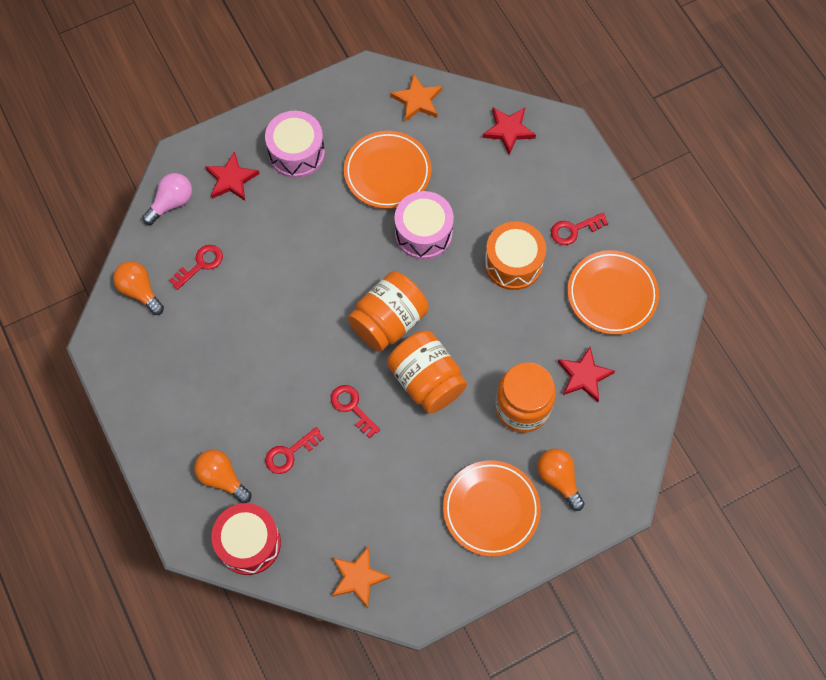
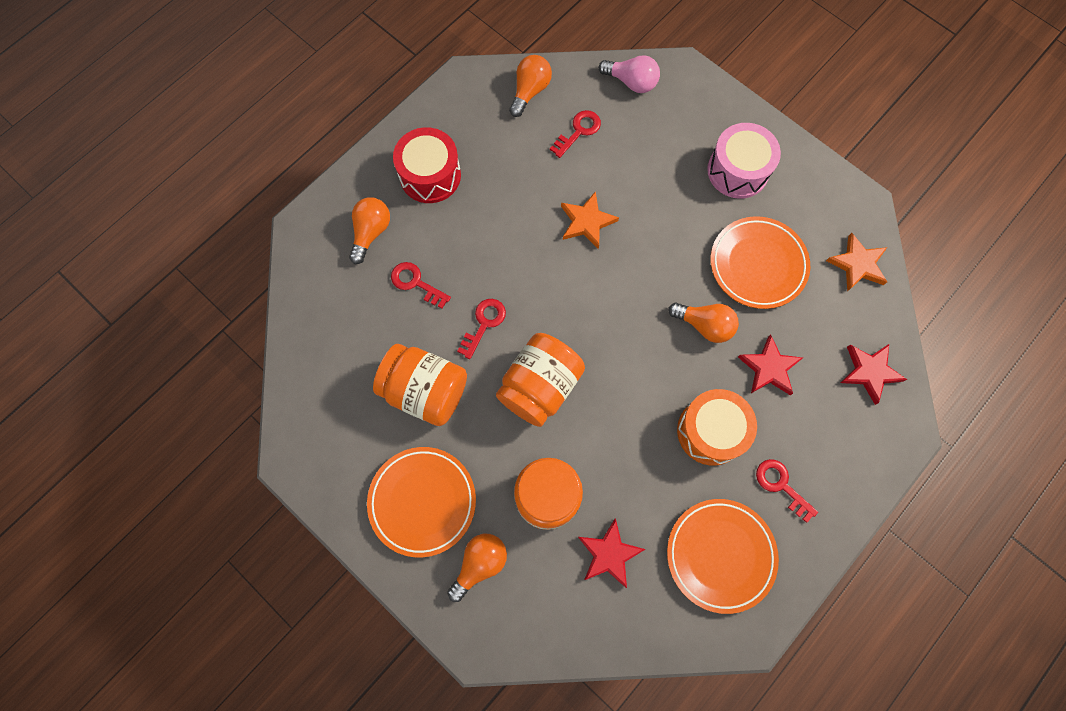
camera: 70 degrees right, 5 degrees up
(200, 264) = (578, 131): red key -> red key turned 75 degrees counterclockwise
(231, 179) = (680, 123): red star -> red star (769, 368)
(249, 543) = (315, 280): red drum -> red drum (430, 175)
(358, 577) = (311, 393): orange star -> orange star (587, 222)
(389, 321) = (590, 326): orange jar -> orange jar (425, 391)
(423, 233) = (704, 325): pink drum -> orange light bulb

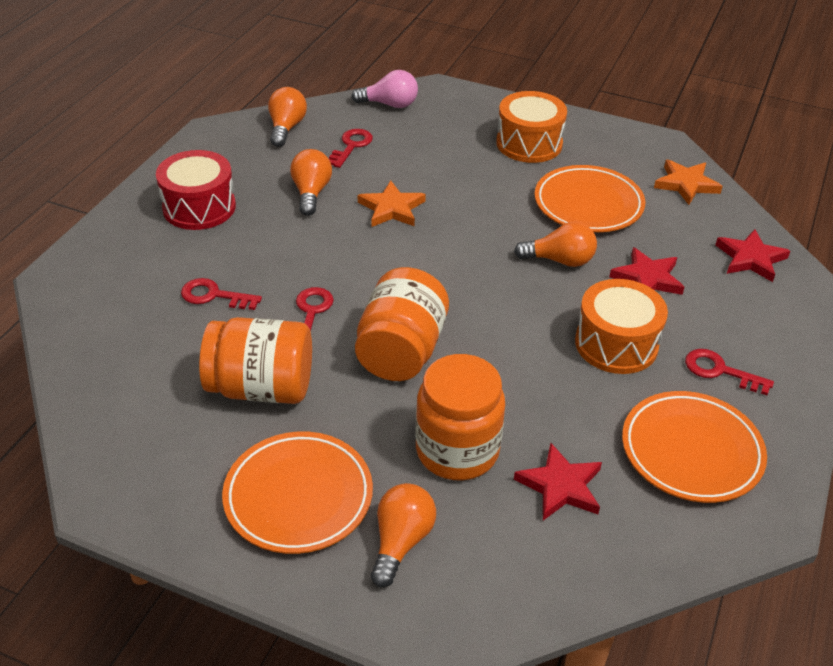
camera: 20 degrees left, 30 degrees down
(371, 232) = (144, 265): orange light bulb -> orange light bulb (311, 193)
(738, 171) = (529, 143): pink drum -> orange drum

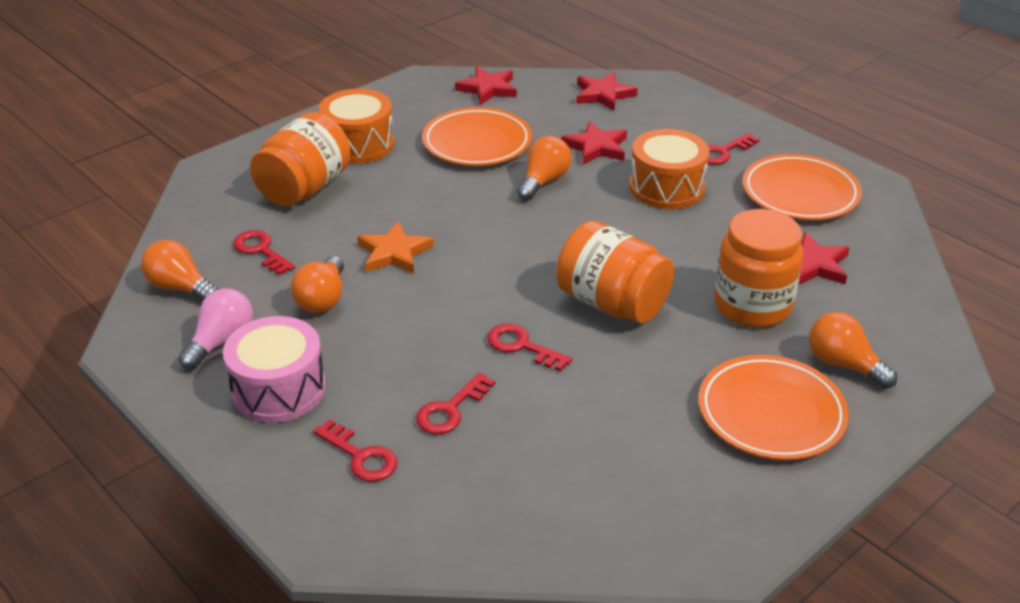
camera: 65 degrees left, 5 degrees down
(145, 267) = (360, 456): none -> red key
(199, 207) = (278, 389): red drum -> pink drum
(261, 388) = (615, 405): orange jar -> orange jar (305, 188)
(311, 193) = (322, 299): orange light bulb -> orange light bulb turned 105 degrees counterclockwise
(389, 104) = (207, 205): pink light bulb -> pink light bulb (221, 341)
(686, 184) = (488, 89): orange star -> red star

